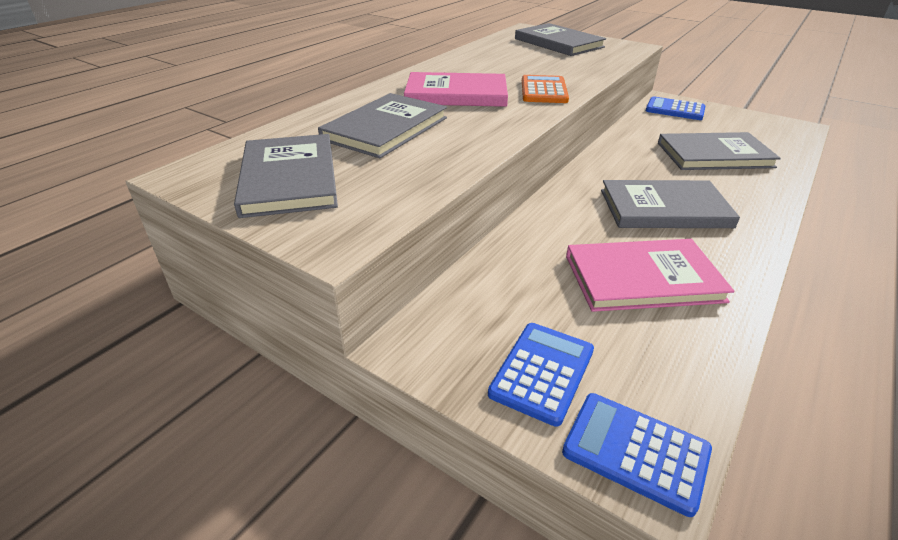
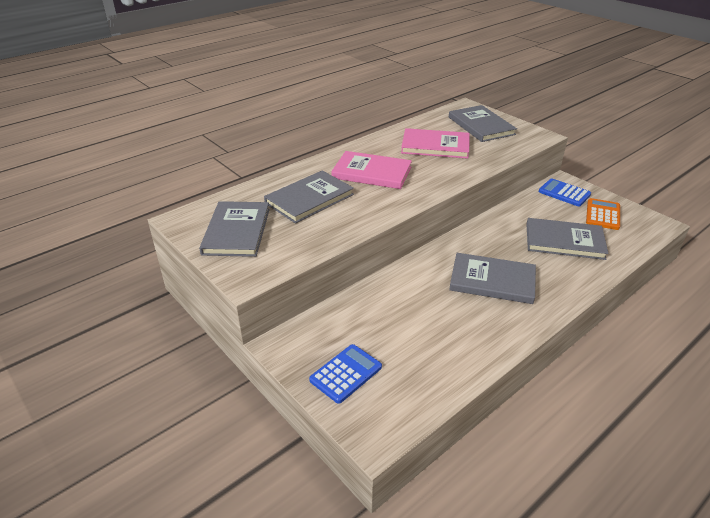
camera: 15 degrees right, 0 degrees up
(543, 90) = (436, 177): orange calculator -> orange calculator (602, 215)
(635, 452) = (372, 424): blue calculator -> none
(643, 278) = (442, 329): pink book -> pink book (435, 146)

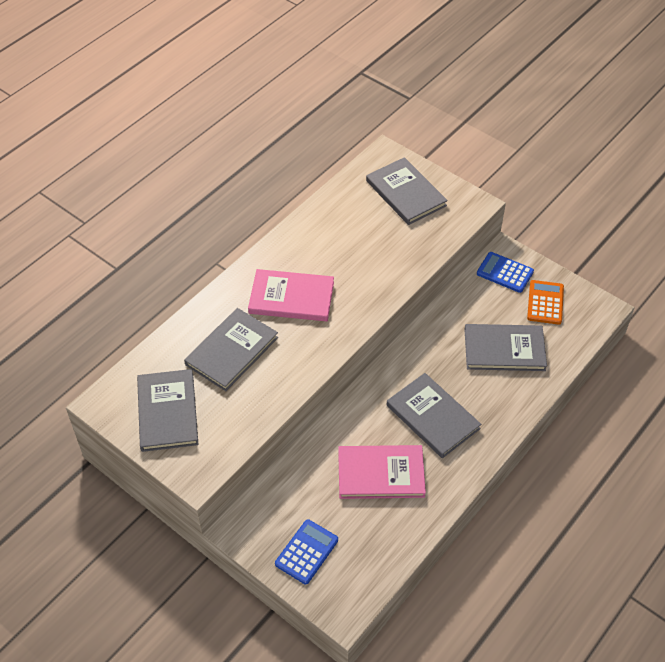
camera: 10 degrees left, 15 degrees up
(435, 146) = (356, 239): pink book -> pink book (381, 473)
(492, 281) = (432, 417): grey book -> grey book turned 45 degrees clockwise

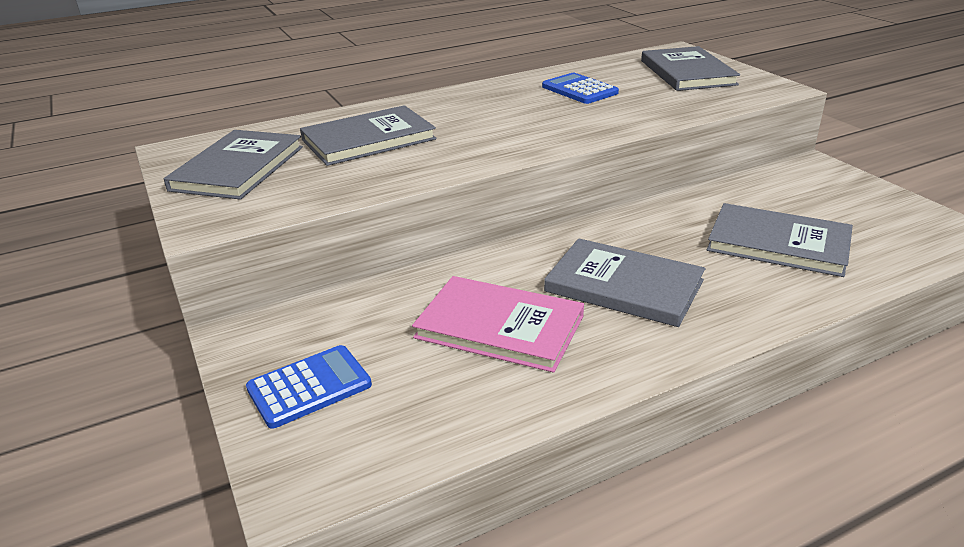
camera: 25 degrees right, 20 degrees down
(291, 298) = (481, 116): pink book -> none
(432, 417) = (624, 286): grey book -> grey book turned 45 degrees counterclockwise
(504, 273) = (807, 179): blue calculator -> blue calculator (579, 90)
(545, 303) = (865, 213): orange calculator -> none

